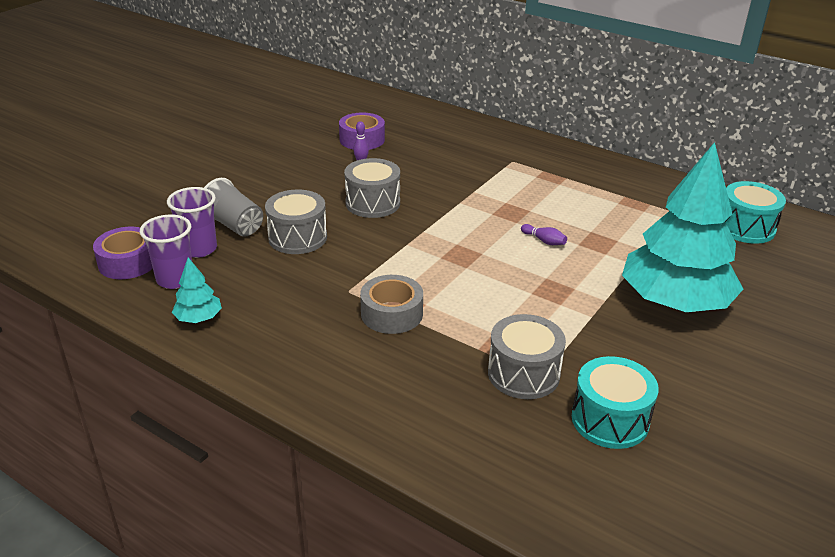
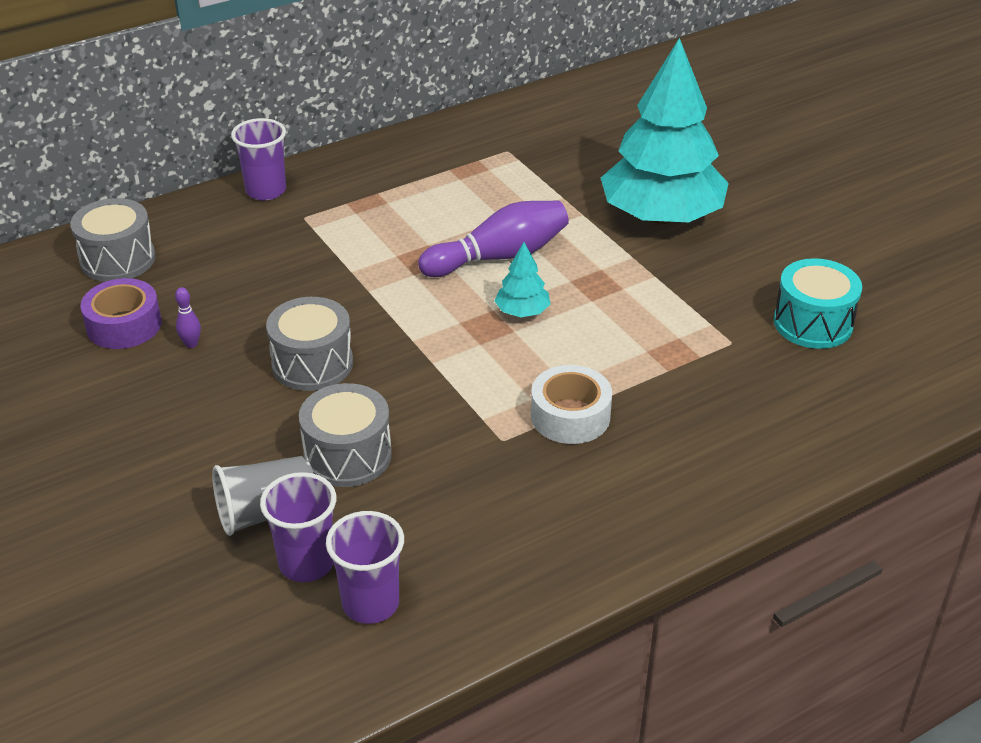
camera: 65 degrees left, 5 degrees up
(128, 262) = (287, 652): purple tape -> none
(199, 318) = (481, 594): turquoise tree -> turquoise tree (522, 312)
(392, 314) = (570, 416): grey tape -> white tape
(523, 374) = (723, 353): grey drum -> grey drum (118, 259)
(526, 142) = (266, 191): none -> purple cup
(544, 241) = (499, 256): purple bowling pin -> purple bowling pin, size x2.43
(745, 228) = (565, 123): turquoise drum -> none

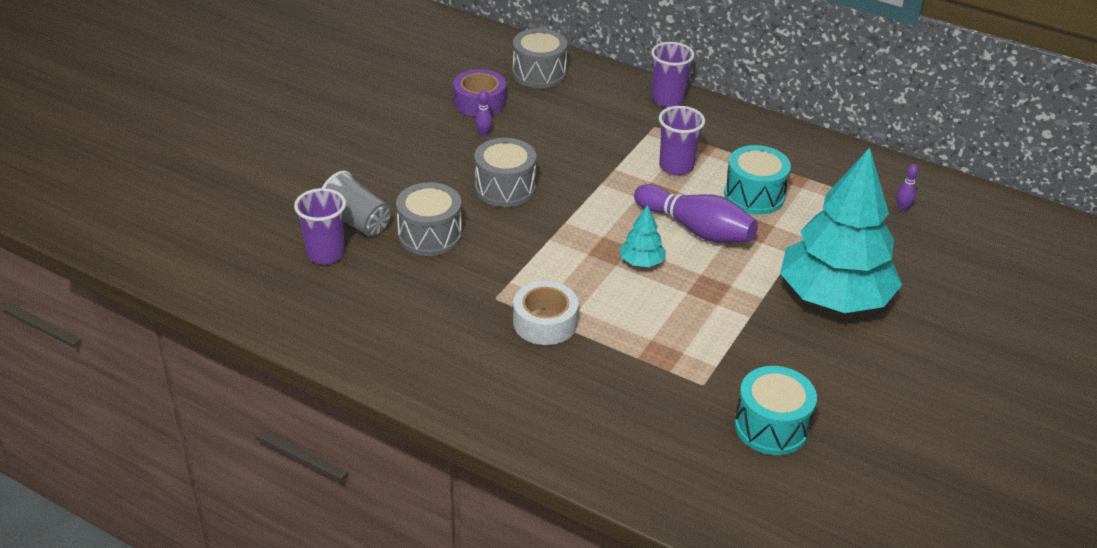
camera: 60 degrees right, 0 degrees up
(370, 603) = (308, 292): purple cup -> purple cup (676, 166)
(477, 201) = (754, 195): none -> turquoise drum
(566, 129) = (902, 208): none -> purple bowling pin

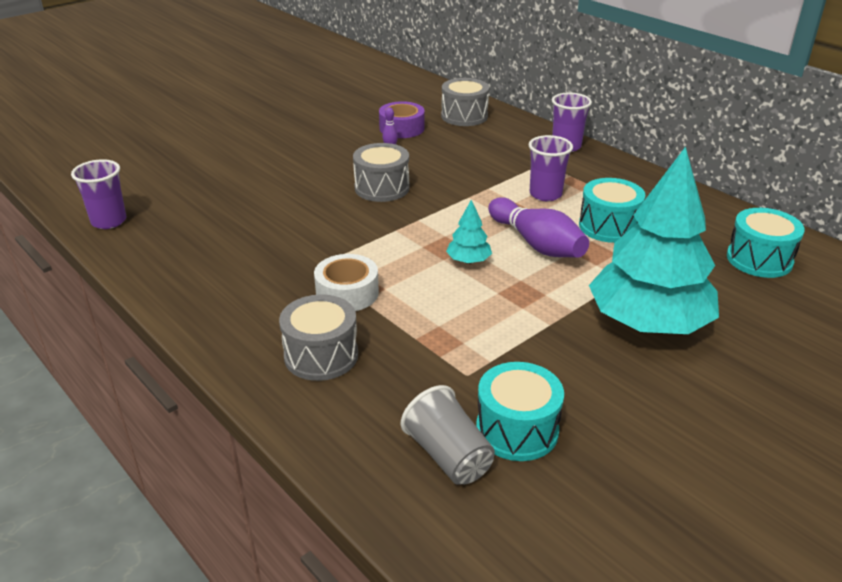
camera: 20 degrees right, 5 degrees down
(325, 254) = (200, 210): purple cup -> purple cup (109, 221)
(357, 222) = (242, 193): grey cup -> grey cup (448, 456)
(430, 235) = (294, 211): grey drum -> grey drum (321, 355)
(902, 208) = (759, 259): purple bowling pin -> turquoise drum

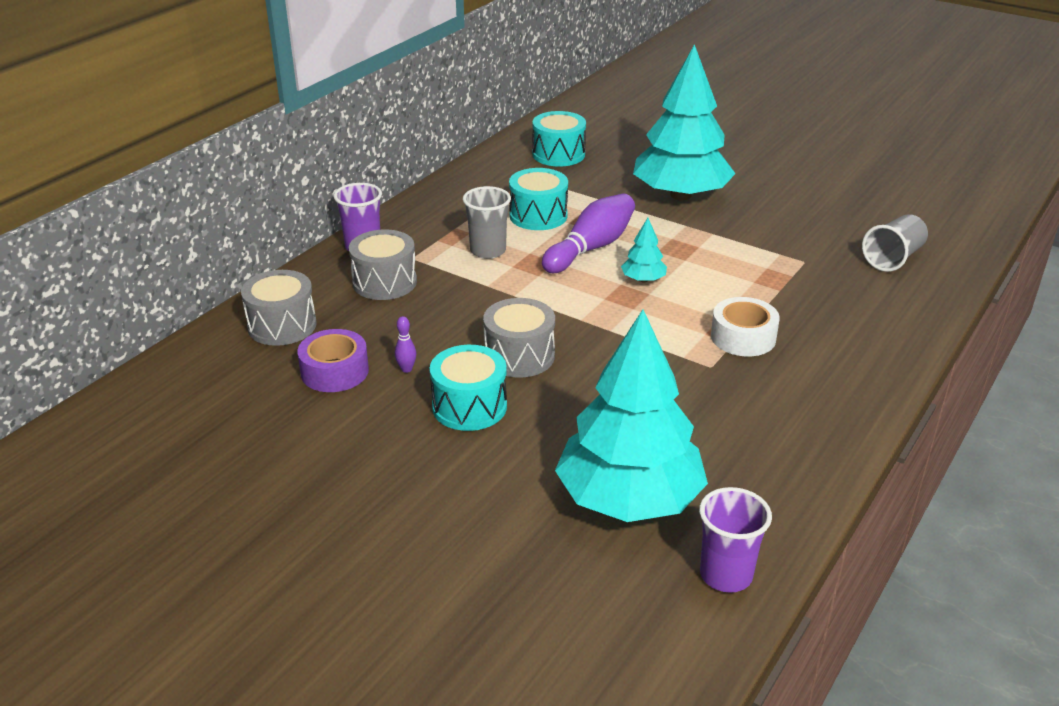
camera: 105 degrees left, 0 degrees up
(201, 203) = (629, 499): none -> turquoise tree
(321, 355) = (841, 332): grey drum -> grey drum (384, 282)
(517, 430) = (844, 236): turquoise drum -> turquoise drum (469, 406)
(545, 194) = (488, 251): purple cup -> grey cup

